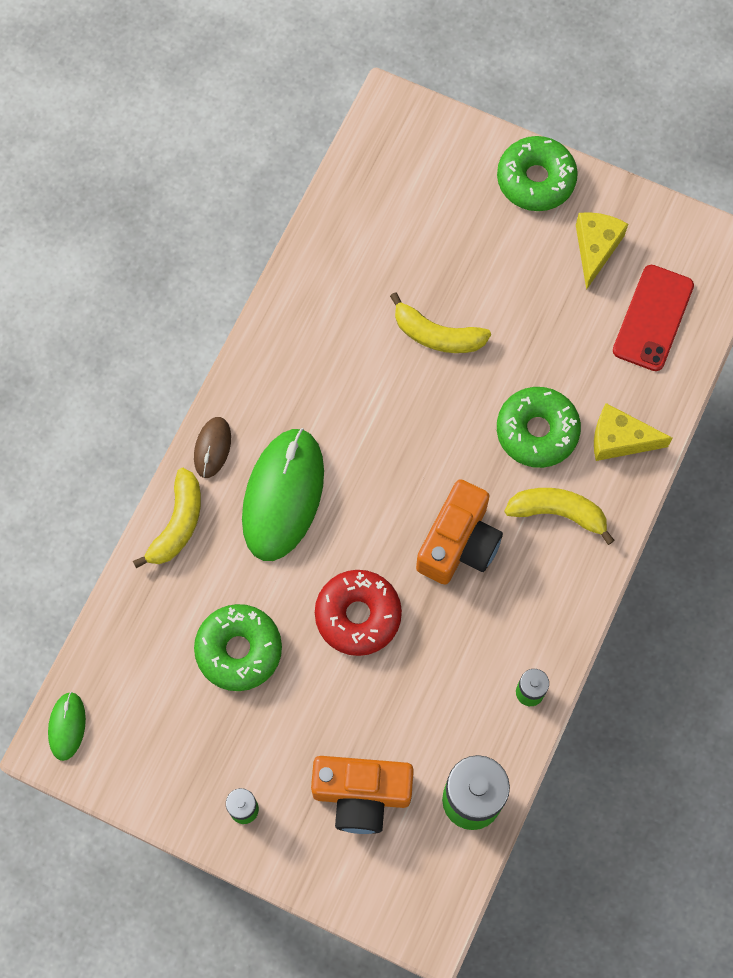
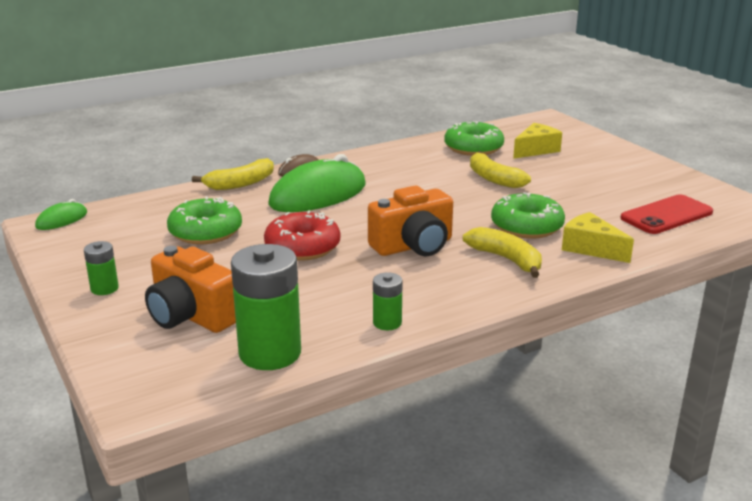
camera: 35 degrees right, 45 degrees down
(535, 180) = (622, 155): green donut -> green donut (473, 148)
(595, 248) = (644, 183): yellow cheese -> yellow cheese (536, 150)

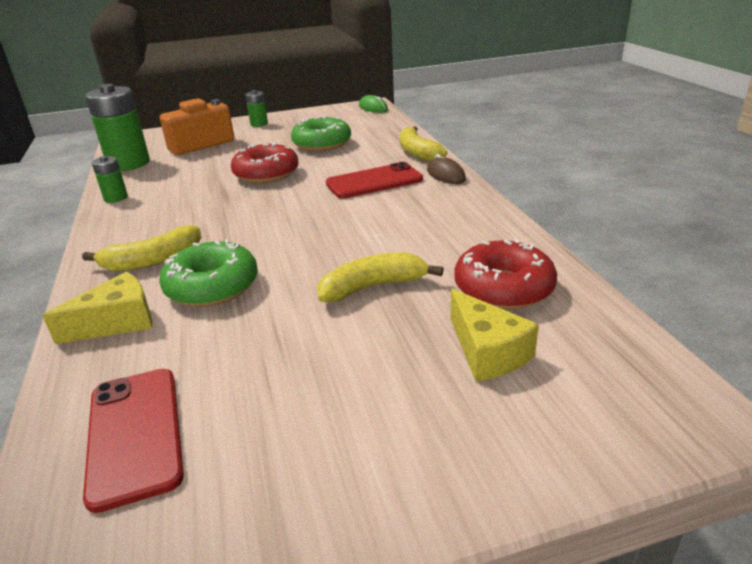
camera: 105 degrees right, 5 degrees up
(318, 195) = (374, 181): green mouse -> red phone
(413, 246) = (226, 217): orange camera -> none
(473, 148) = (503, 288): green donut -> red donut

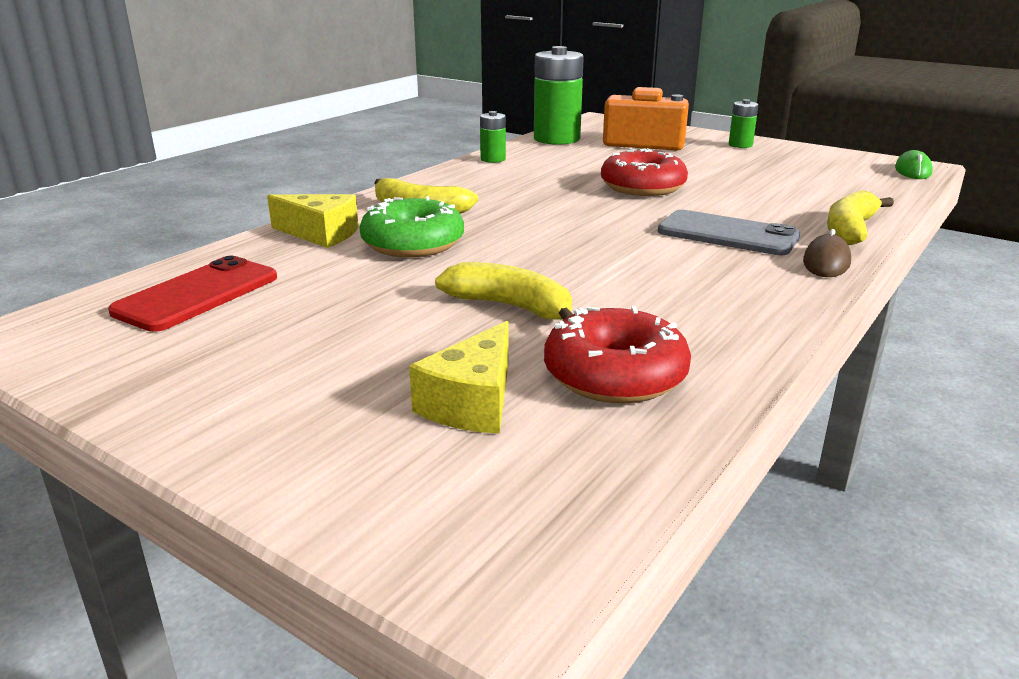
camera: 50 degrees right, 5 degrees down
(322, 144) = (760, 183): green donut -> none
(374, 181) = (727, 234): red phone -> grey phone

